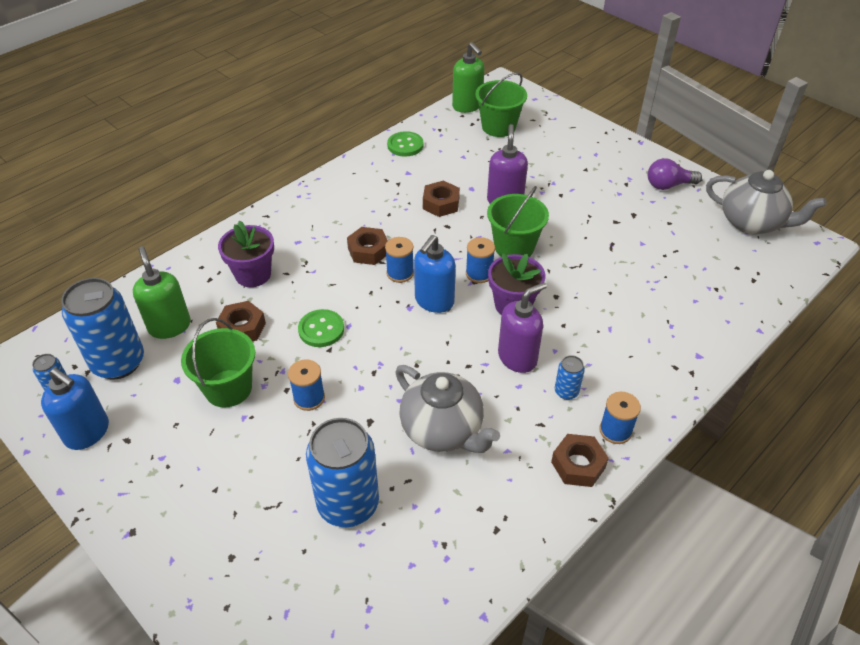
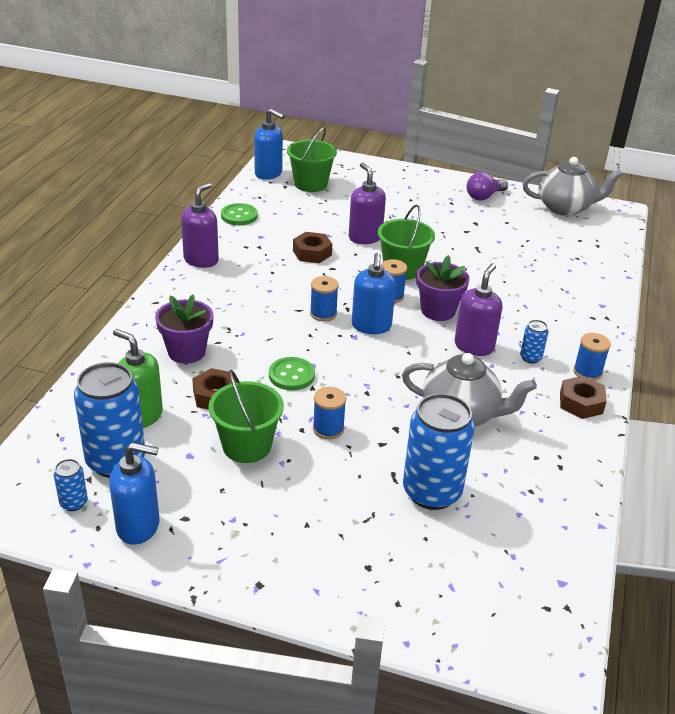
camera: 30 degrees left, 10 degrees down
(337, 183) = (201, 260): none -> purple soap dispenser
(368, 251) = (279, 304): brown nut -> none
(467, 106) = (268, 174): green soap dispenser -> blue soap dispenser

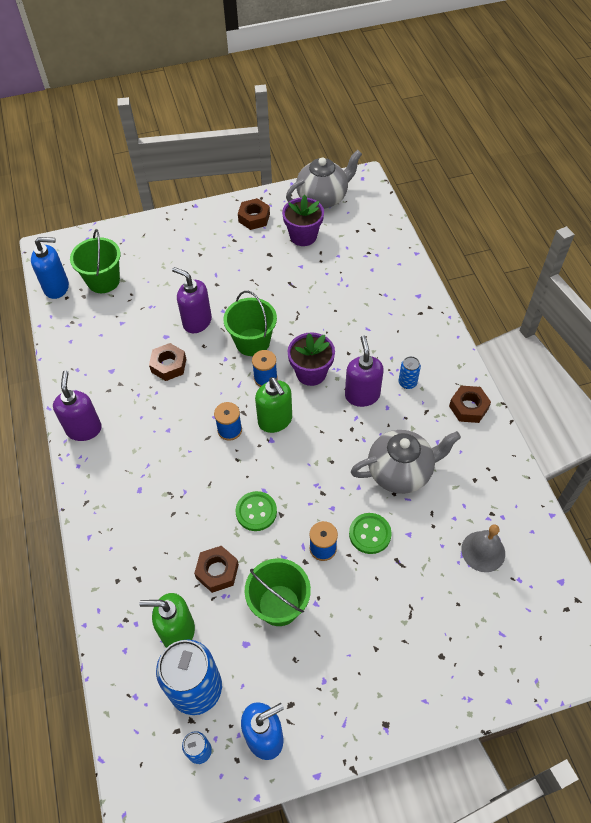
camera: 30 degrees left, 20 degrees up
(186, 352) = (157, 540): purple flower pot -> purple flower pot (303, 236)
(239, 216) = (73, 356): green button -> green button (370, 534)
(371, 326) = (275, 421): blue soap dispenser -> green soap dispenser
(432, 492) = (433, 559): blue can -> none
(484, 196) = (254, 218): purple light bulb -> brown nut
(493, 513) = (483, 551): none -> grey bell
(587, 372) = (453, 373): blue spool -> none

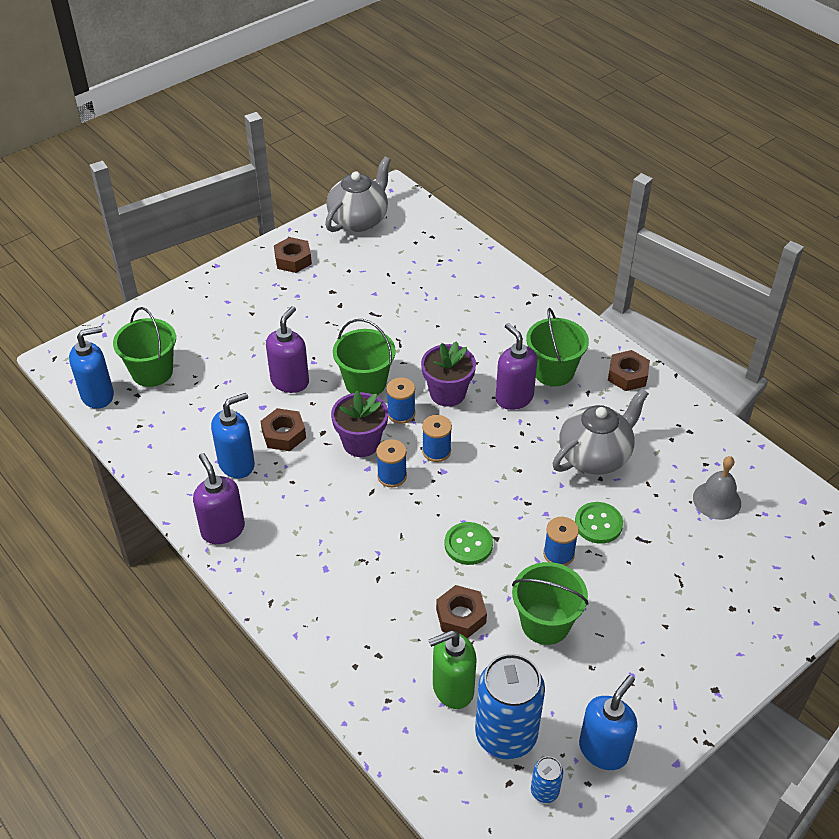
camera: 25 degrees left, 10 degrees down
(122, 378) = (237, 464): none -> blue soap dispenser
(197, 322) = (290, 381): purple soap dispenser -> purple soap dispenser turned 105 degrees clockwise
(275, 421) = (436, 451): green soap dispenser -> blue spool
(303, 236) = (359, 263): purple flower pot -> purple flower pot (361, 443)
(407, 382) = (553, 371): blue can -> green bucket

